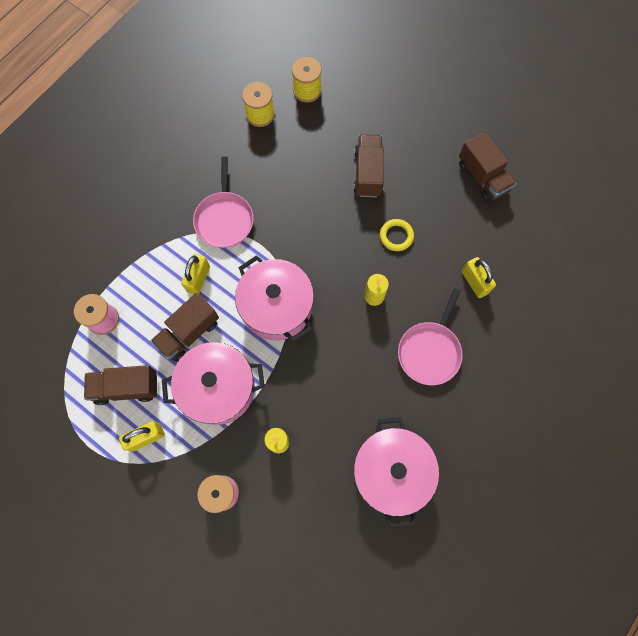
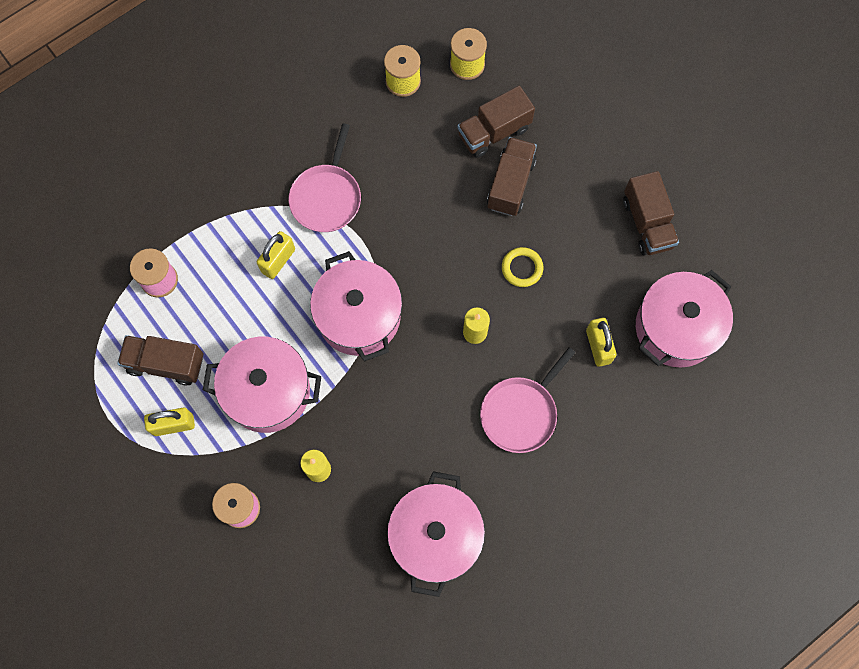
camera: 15 degrees right, 0 degrees up
(189, 333) = (251, 320): brown truck -> brown truck (494, 132)
(530, 252) = (676, 327): none -> pink pot

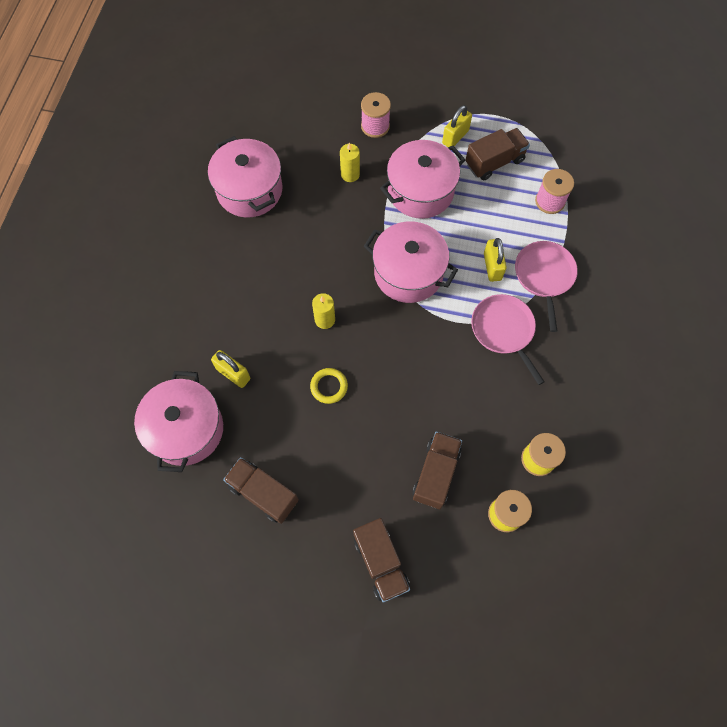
camera: 140 degrees right, 5 degrees down
(510, 184) = (388, 442): brown truck -> brown truck (381, 562)
(521, 412) = (253, 293): pink pan -> pink pan (544, 276)

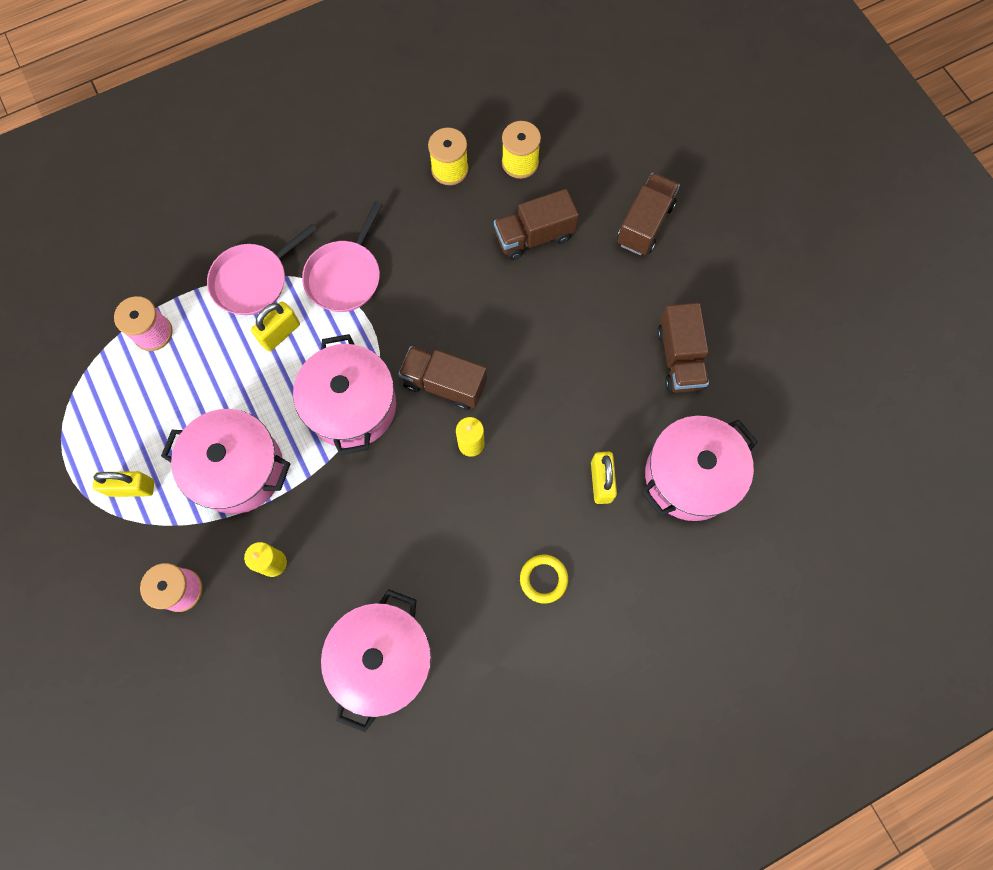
camera: 130 degrees left, 5 degrees up
(329, 386) = (535, 384): yellow ring -> yellow ring (543, 579)
(494, 162) = (139, 421): brown truck -> brown truck (444, 384)

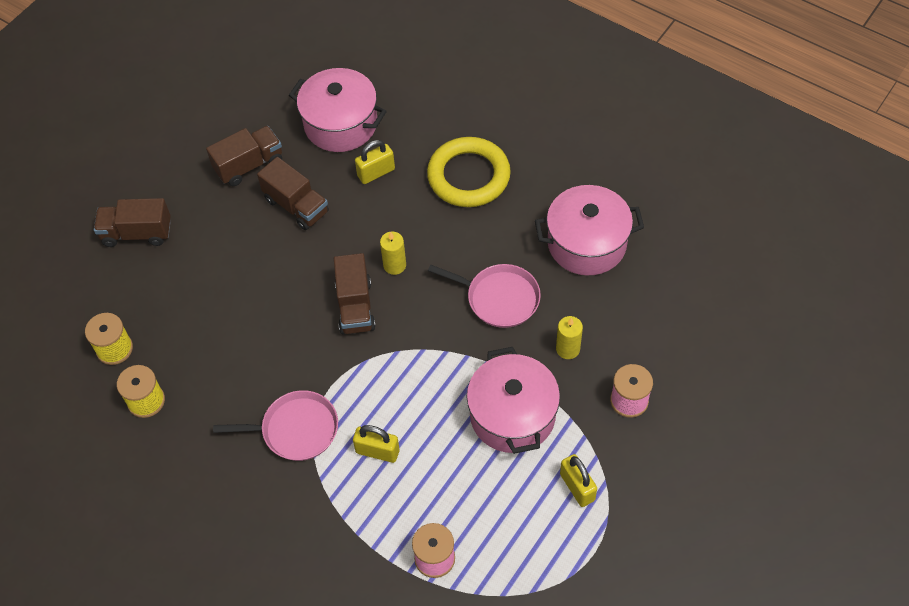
camera: 115 degrees left, 15 degrees down
(253, 280) = (338, 503): pink pan -> pink pan (499, 298)
(351, 406) = (411, 362): pink pot -> none
(534, 236) = (186, 305): brown truck -> brown truck (296, 206)
(543, 579) = (468, 176): yellow ring -> yellow ring, size x2.15

